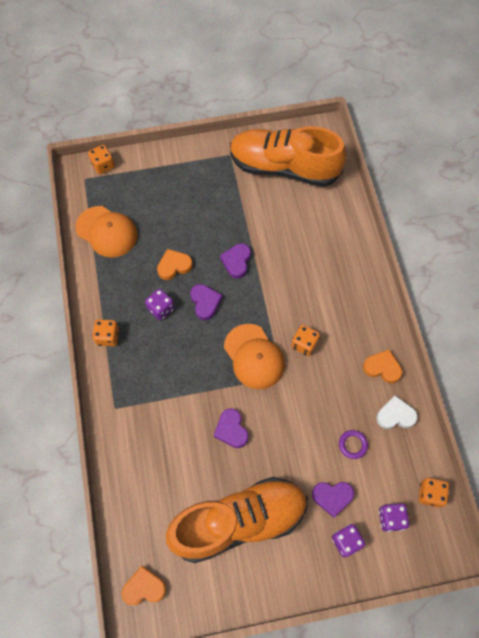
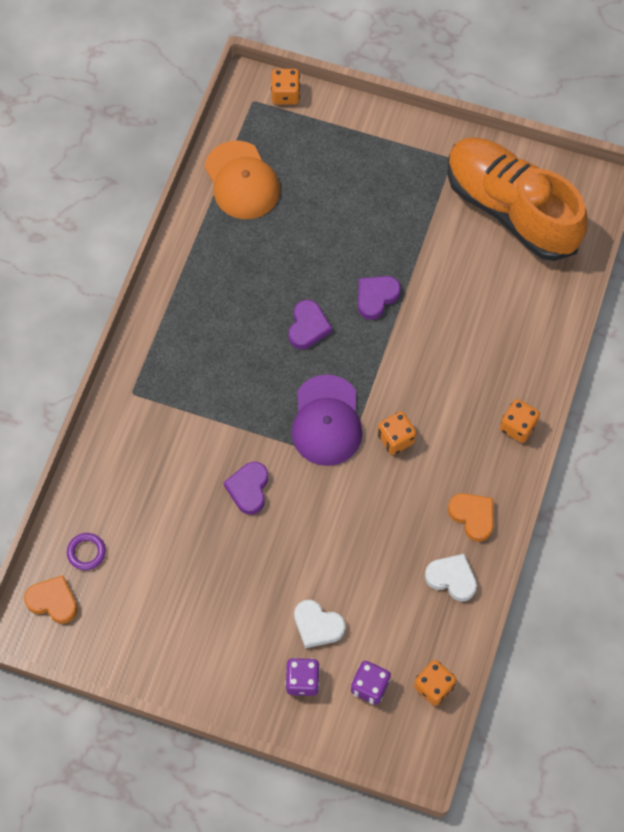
camera: 30 degrees right, 0 degrees up
(108, 337) = (170, 308): orange dice -> orange dice (517, 426)
(161, 309) = (251, 307): purple dice -> none
(174, 266) = (297, 264): orange heart -> none
(239, 521) = (196, 592): orange shoe -> none
(254, 356) = (326, 421): orange cap -> purple cap
(332, 497) = (317, 626): purple heart -> white heart
(352, 445) = (379, 583): purple ring -> purple ring (86, 552)

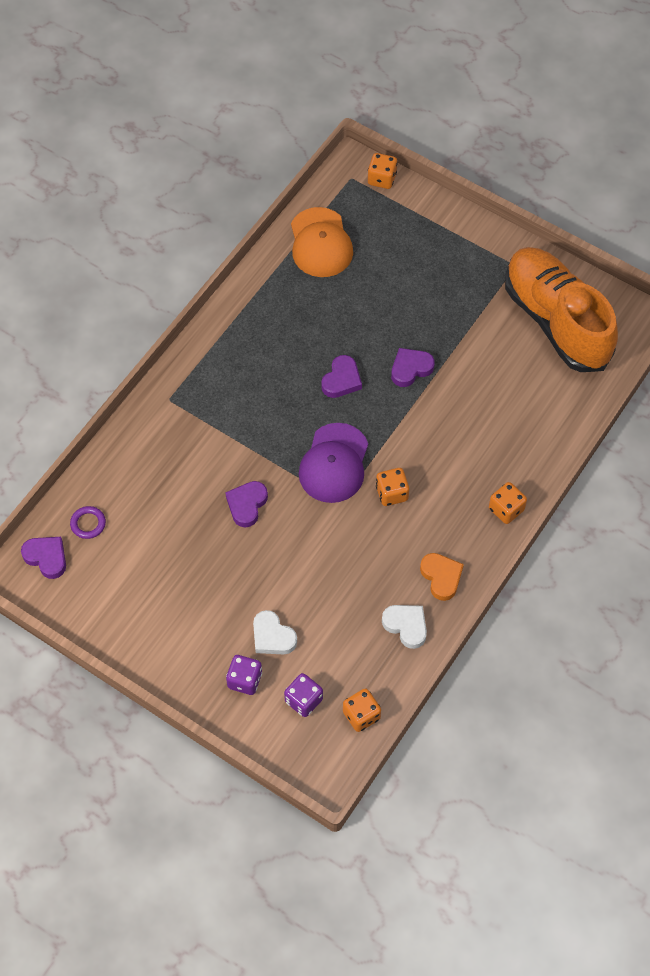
camera: 15 degrees right, 5 degrees down
(53, 601) = (46, 557): orange heart -> purple heart

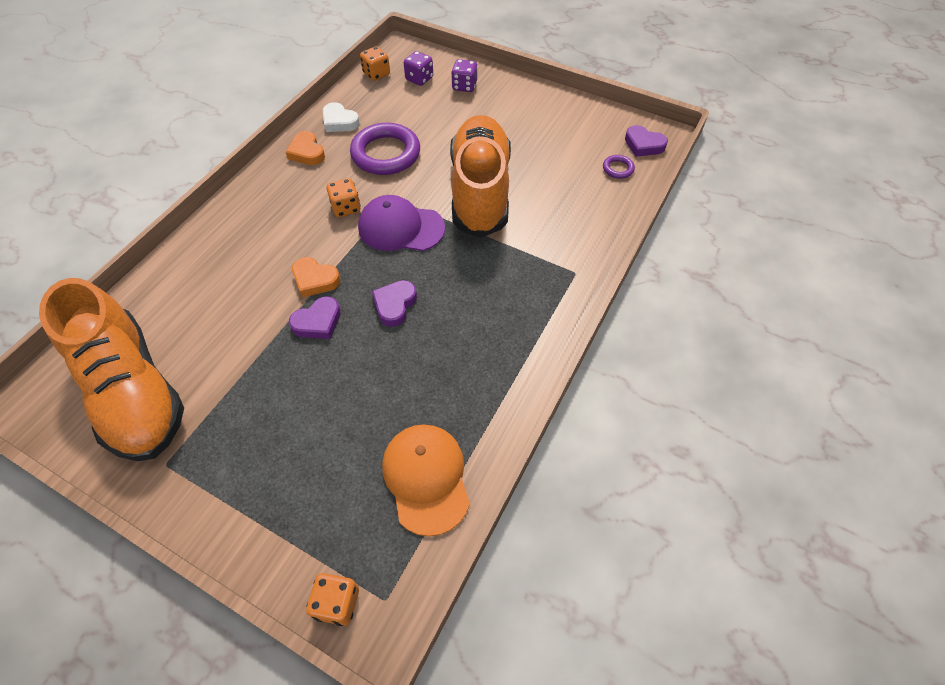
camera: 175 degrees right, 5 degrees down
(247, 505) = (480, 191): purple heart -> orange shoe
(272, 636) = (446, 110): white heart -> none
(334, 463) = (401, 228): purple cap -> purple cap turned 90 degrees counterclockwise
(349, 567) = (386, 154): none -> purple ring
(417, 411) = (315, 280): none -> orange heart
(506, 509) = (240, 202): orange dice -> none

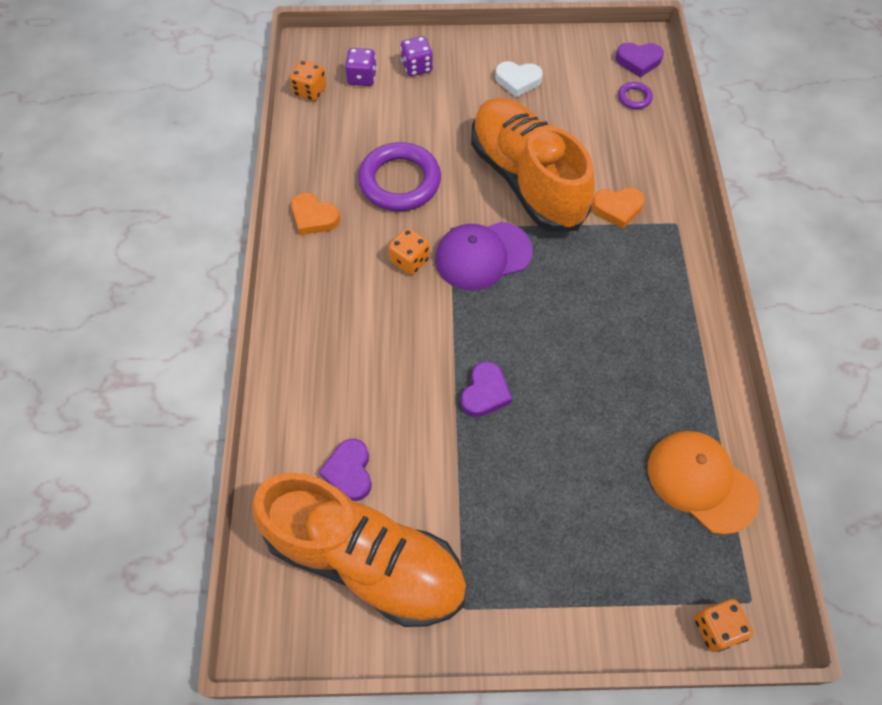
camera: 30 degrees left, 5 degrees up
(315, 280) = (445, 352): orange heart -> orange heart (617, 208)
(339, 121) = (318, 166): white heart -> white heart (518, 81)
(394, 305) = (542, 337): purple heart -> purple heart (349, 472)

